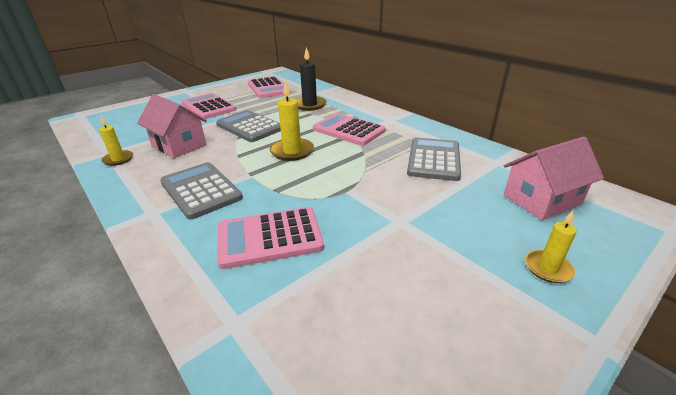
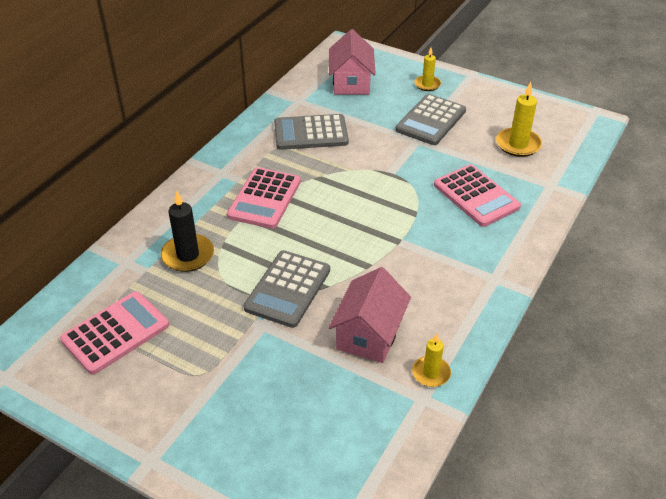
camera: 110 degrees left, 10 degrees up
(200, 190) = (445, 263): grey calculator -> grey calculator (431, 120)
(208, 107) = (228, 374): pink calculator -> none
(292, 151) = (338, 227): yellow candle -> yellow candle (518, 144)
(541, 200) = (351, 82): pink house -> pink house turned 45 degrees clockwise

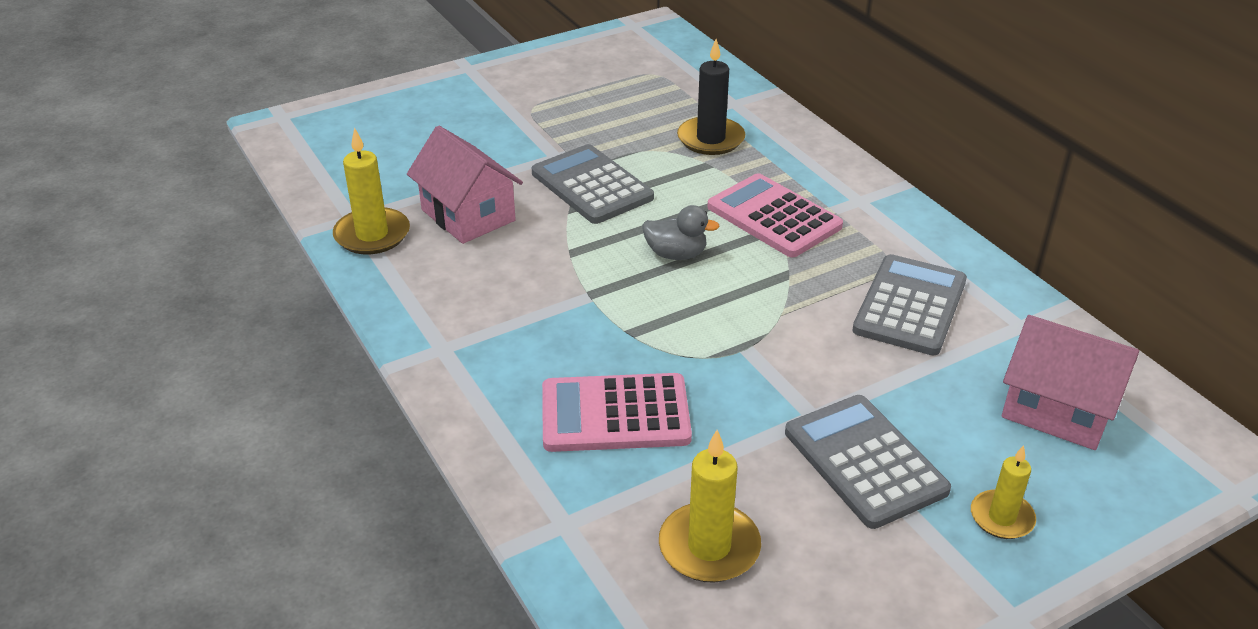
camera: 120 degrees right, 5 degrees down
(115, 332) = (633, 79): pink calculator -> none
(333, 223) = (676, 254): none -> grey duck
(431, 373) = (372, 235): yellow candle -> yellow candle, size x1.56

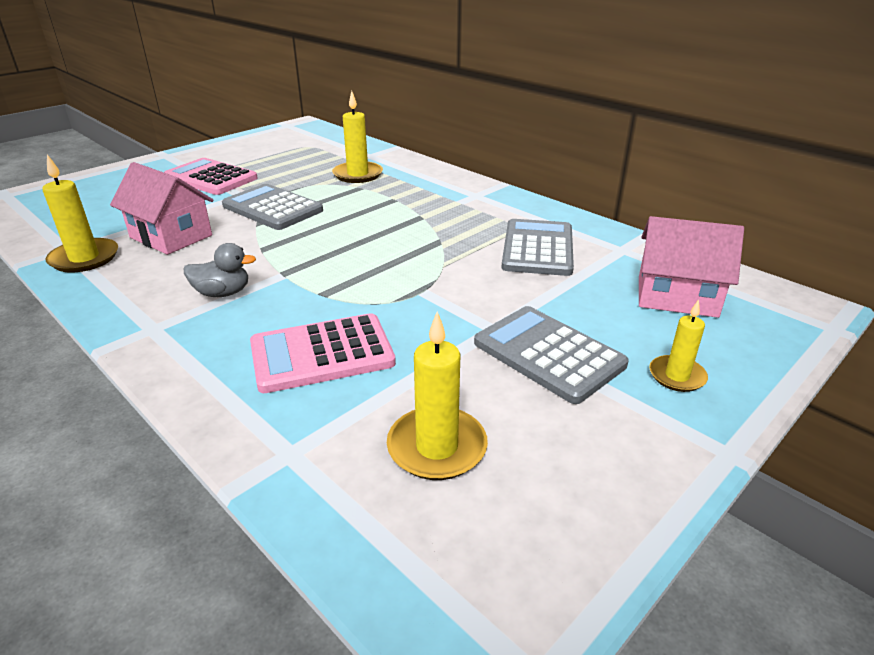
camera: 15 degrees left, 5 degrees down
(676, 254) = (349, 240): grey duck -> grey duck (223, 293)
(710, 139) = (358, 175): black candle -> yellow candle
(773, 217) = (417, 210): pink calculator -> pink calculator (210, 178)

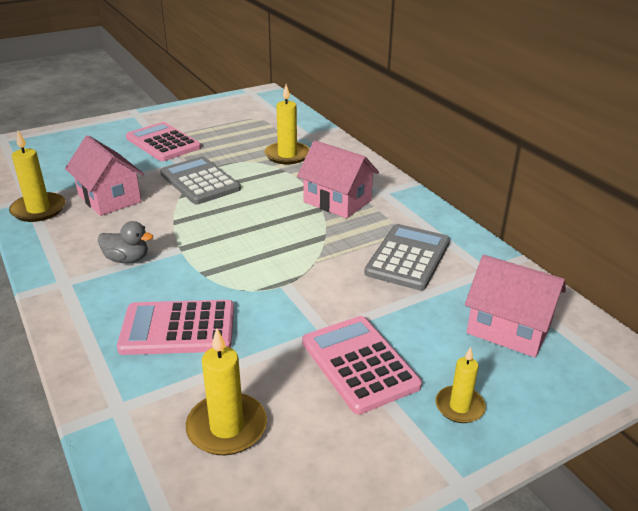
camera: 15 degrees right, 0 degrees up
(434, 208) = (337, 201): none -> pink house
(548, 354) = (359, 364): grey calculator -> pink calculator

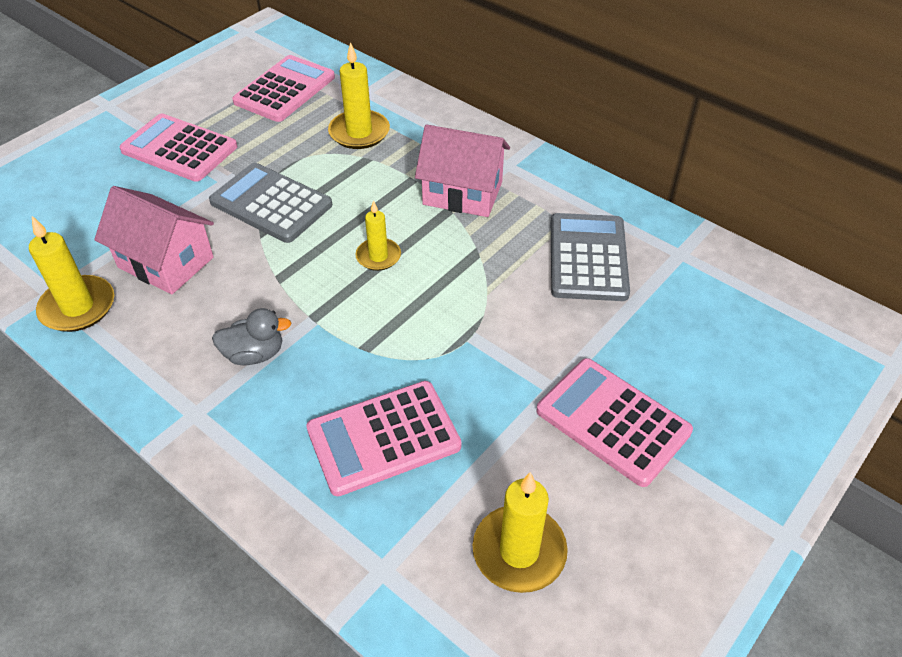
camera: 20 degrees left, 15 degrees up
(253, 125) = (284, 89): none -> pink calculator
(459, 406) = (739, 442): yellow candle -> yellow candle (378, 256)
(509, 329) = (739, 326): pink house -> none

